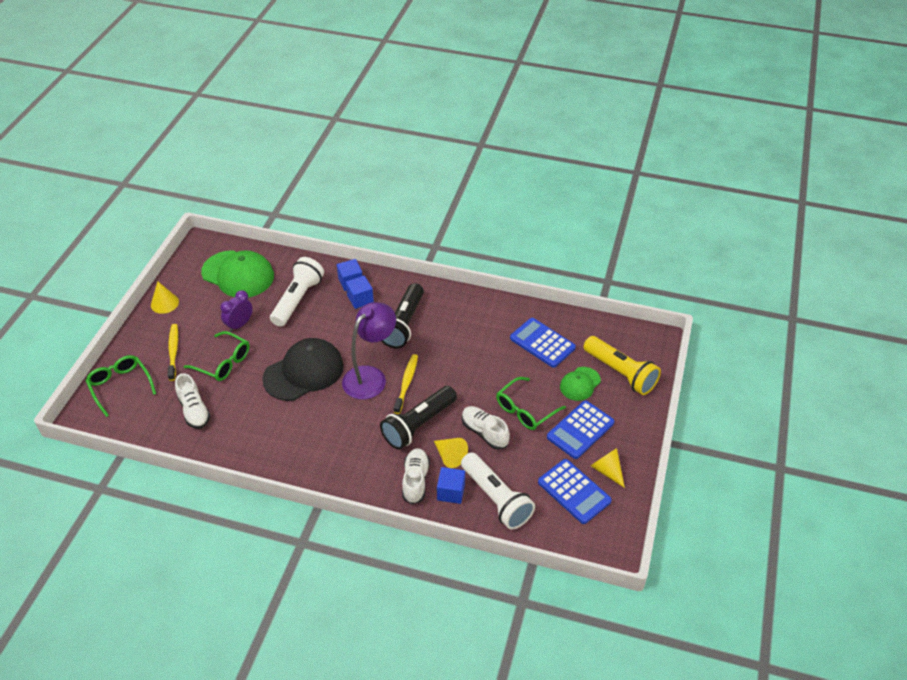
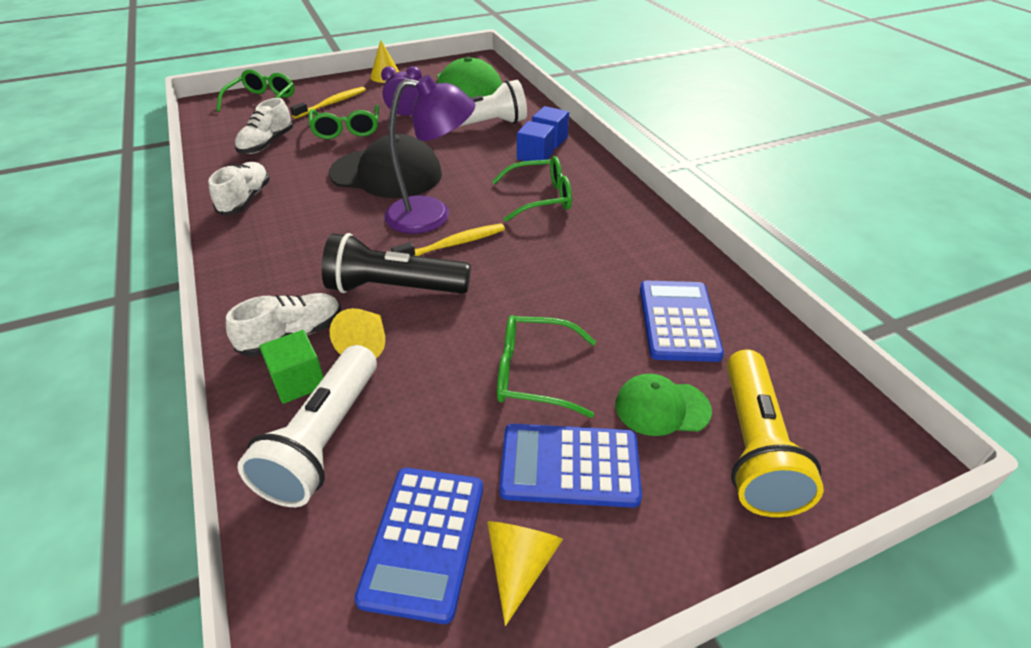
camera: 50 degrees right, 5 degrees down
(403, 324) = (540, 198): black flashlight -> green glasses
(451, 492) = (298, 381): blue cube -> green cube
(484, 432) = (444, 355): white shoe -> white shoe (245, 199)

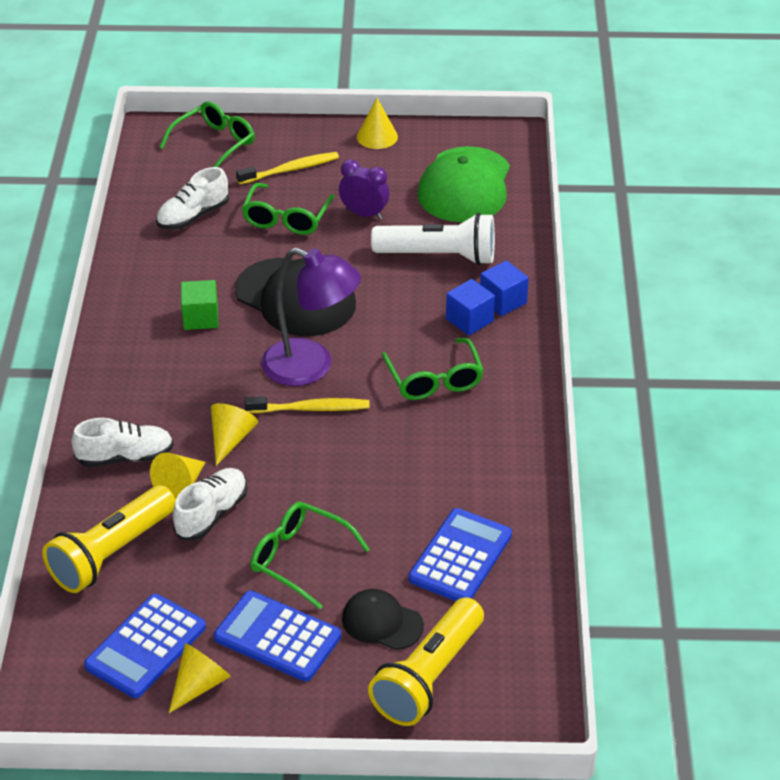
camera: 25 degrees right, 0 degrees up
(245, 199) = (143, 290): white shoe -> white shoe (211, 514)
(298, 381) = (113, 500): green cube -> green cube (200, 318)
(324, 440) = (111, 554): white flashlight -> yellow flashlight
(394, 288) = (231, 439): black flashlight -> yellow cone
(540, 198) = (434, 379): green glasses -> green glasses turned 60 degrees clockwise
(661, 407) = (382, 622): green cap -> black cap

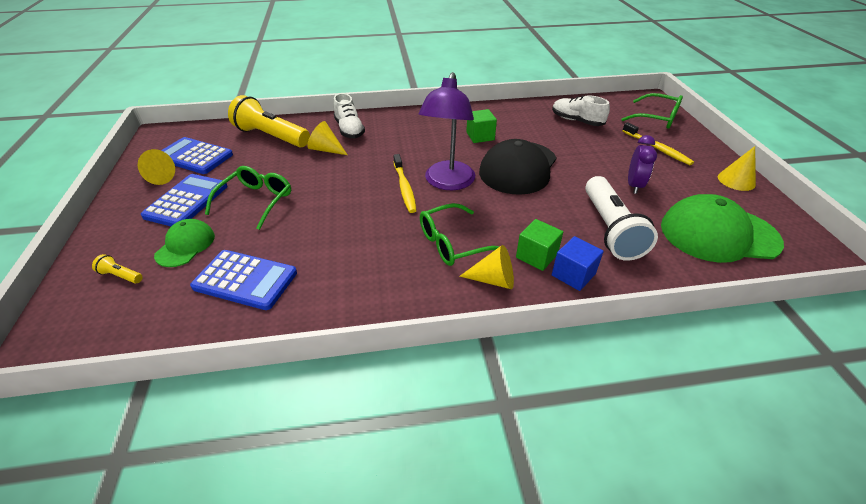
camera: 80 degrees right, 0 degrees up
(211, 514) = (301, 163): white shoe -> none
(231, 439) = (369, 161): yellow cone -> yellow cone (493, 280)
(286, 218) = (601, 153): green glasses -> none
(382, 622) = (185, 245): black cap -> green cap
(429, 677) = (120, 276): yellow flashlight -> yellow flashlight, size x0.40
(469, 320) = (536, 256): blue cube -> green cube

